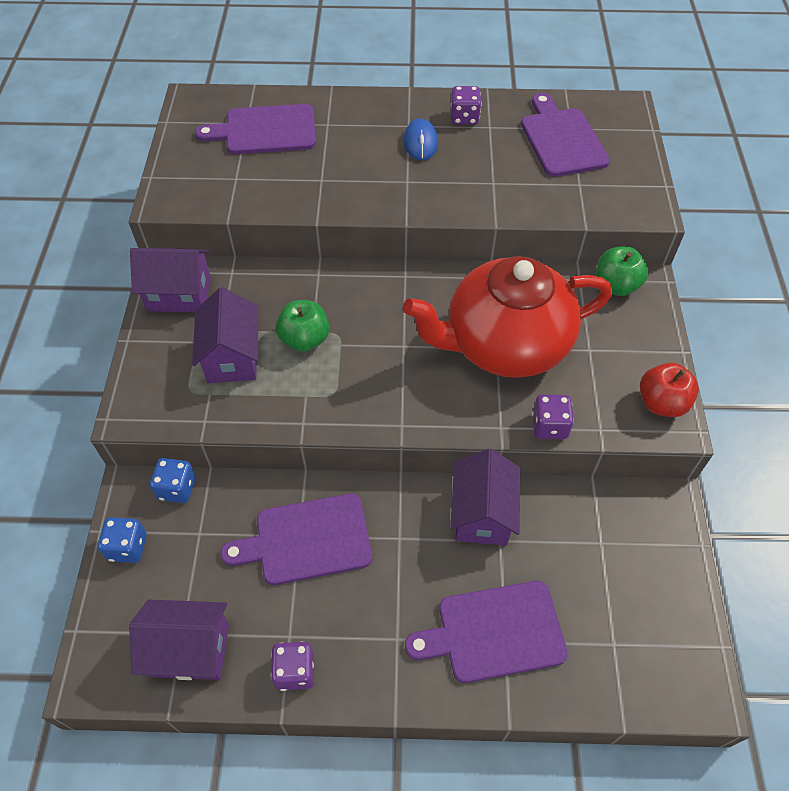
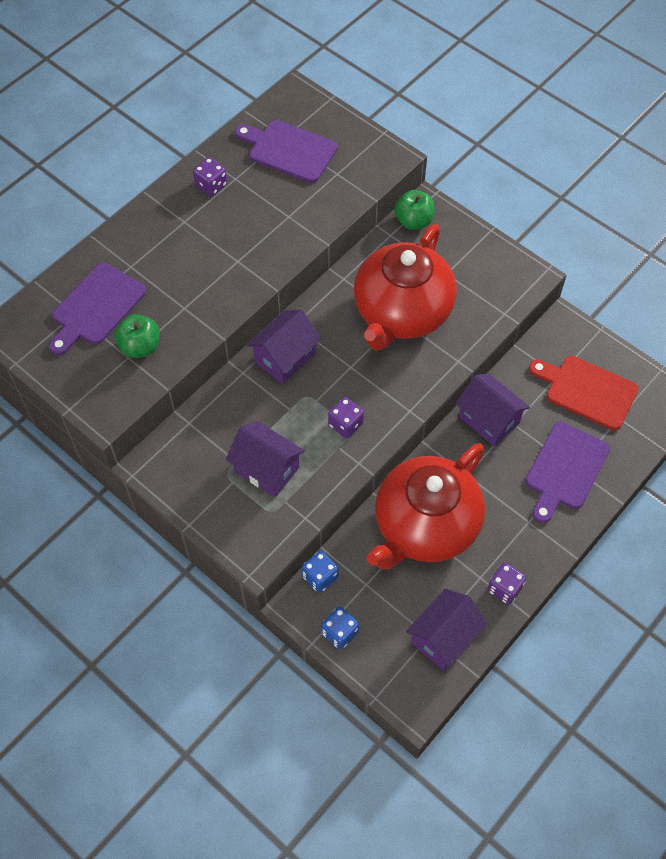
camera: 50 degrees left, 5 degrees up
(179, 294) = (177, 467): purple house -> purple house (285, 357)
(305, 339) = (292, 417): green apple -> green apple (140, 346)
(307, 540) = (424, 526): purple cutting board -> red teapot
(420, 142) = (208, 227): blue mouse -> none
(549, 426) = (479, 336): purple dice -> purple dice (345, 424)
(612, 586) = (587, 391): none -> red cutting board
(661, 403) = (514, 270): red apple -> none

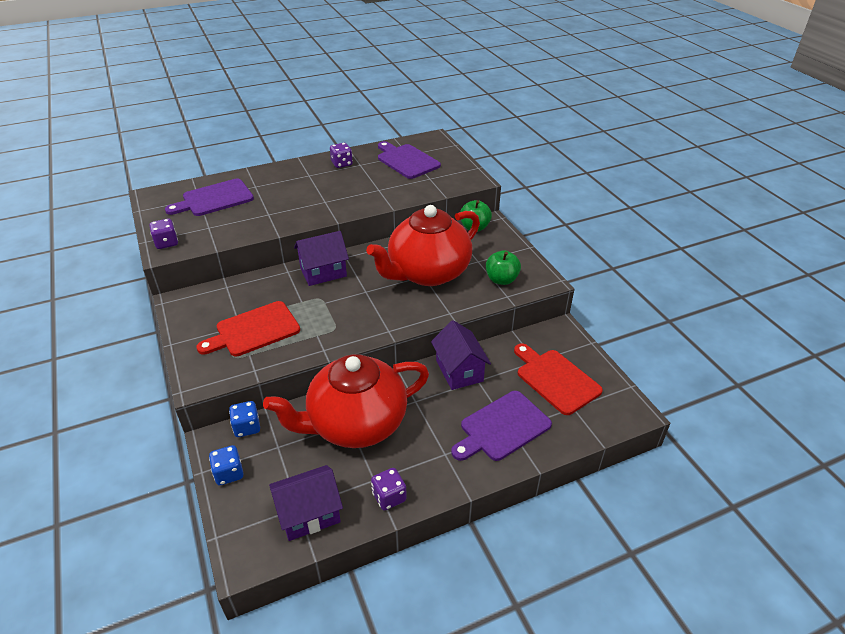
camera: 25 degrees right, 20 degrees down
(140, 346) = (221, 224): green apple -> green apple (501, 279)
(266, 469) = (254, 330): purple house -> red cutting board
(345, 424) = (334, 323): purple dice -> purple dice (166, 243)

